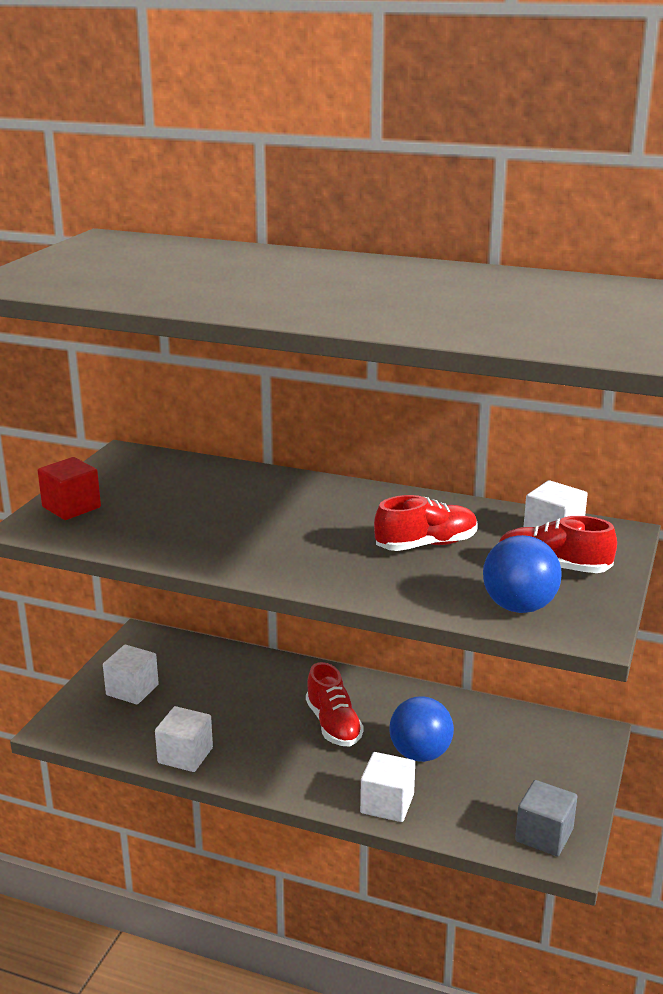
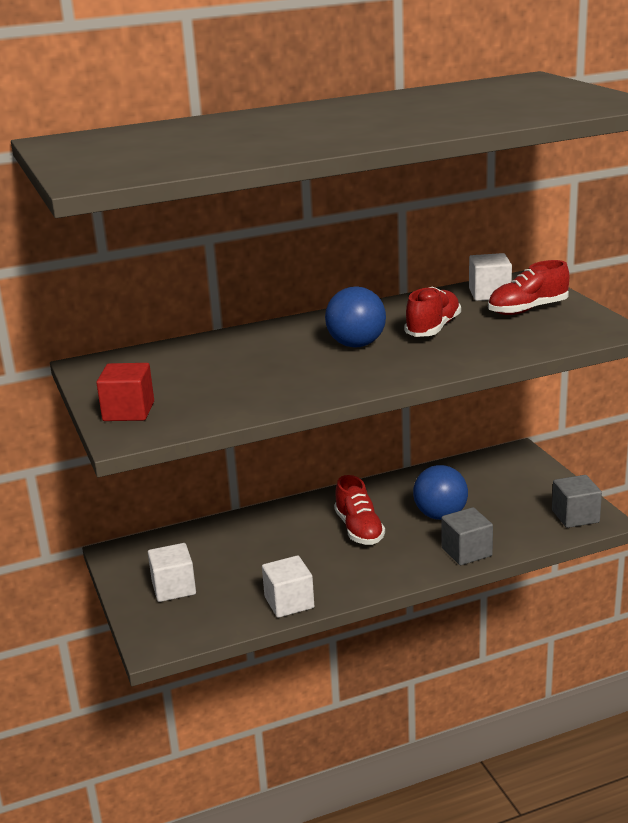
camera: 40 degrees left, 0 degrees up
(333, 725) = (359, 529): red shoe -> red shoe turned 45 degrees clockwise
(387, 804) = (466, 552): white cube -> grey cube
(519, 607) = (553, 335): blue ball -> blue ball (356, 345)

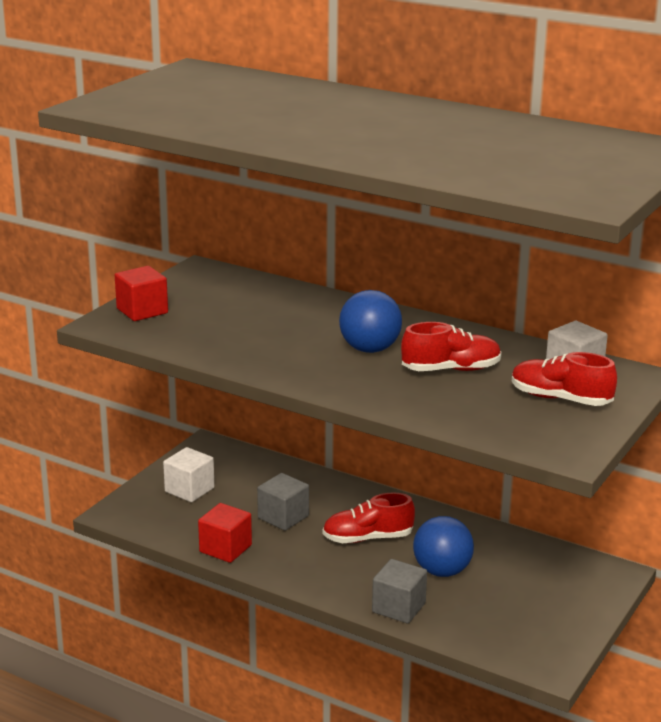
camera: 50 degrees right, 0 degrees up
(289, 602) = (225, 548): white cube -> red cube
(359, 529) = (368, 538): red shoe -> red shoe turned 45 degrees clockwise
(575, 516) = (536, 649): grey cube -> grey cube (283, 517)

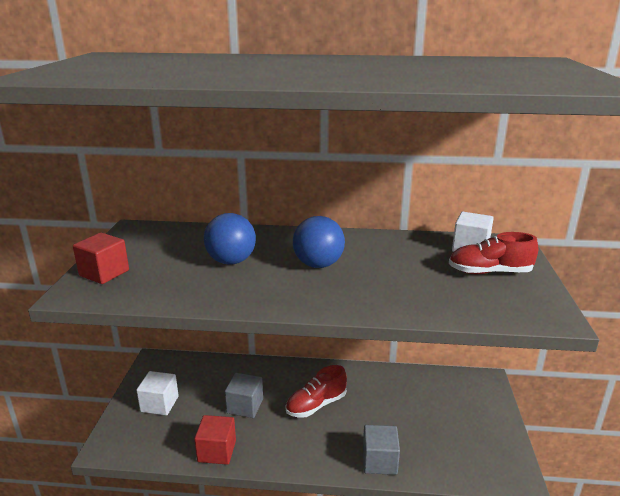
camera: 25 degrees left, 0 degrees up
(442, 571) = (384, 416): blue ball -> blue ball (231, 261)
(451, 369) = (392, 267): red shoe -> none

